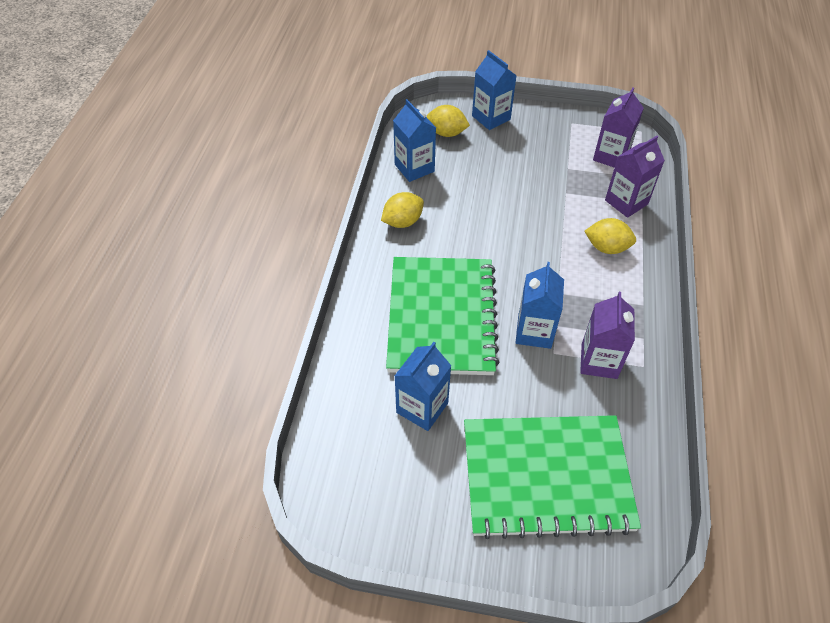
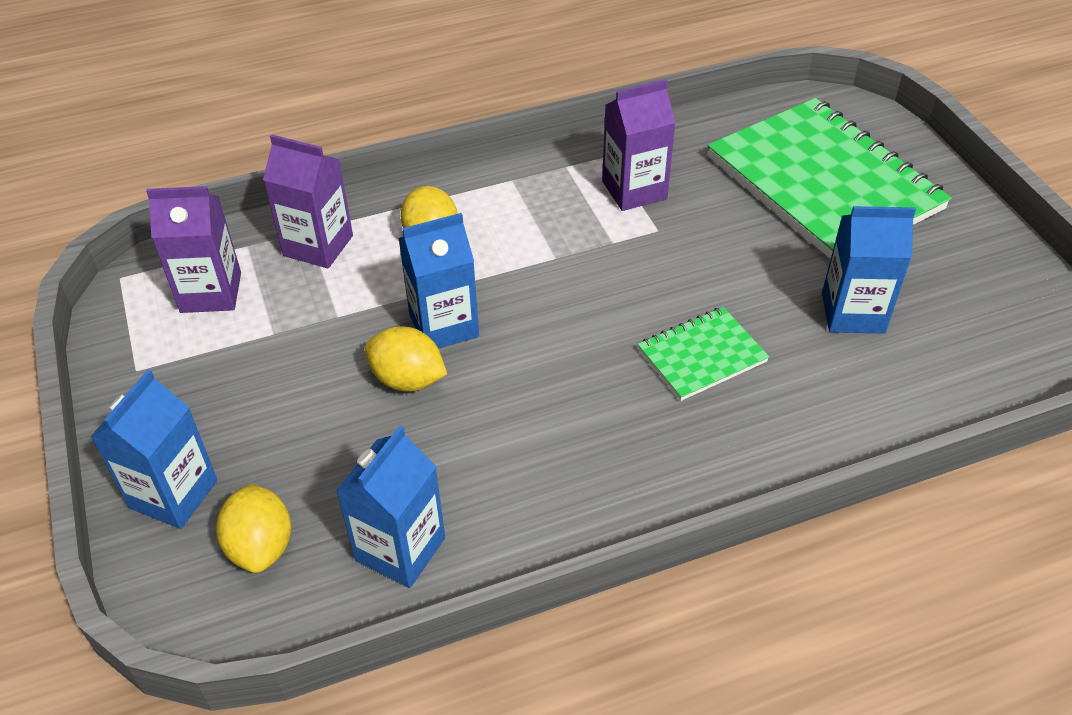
camera: 120 degrees left, 5 degrees down
(402, 222) = (553, 496): yellow lemon -> yellow lemon (408, 379)
(441, 317) = (702, 355): green notebook -> green notebook, size x0.47
(534, 332) = (641, 257): blue carton -> blue carton (444, 325)

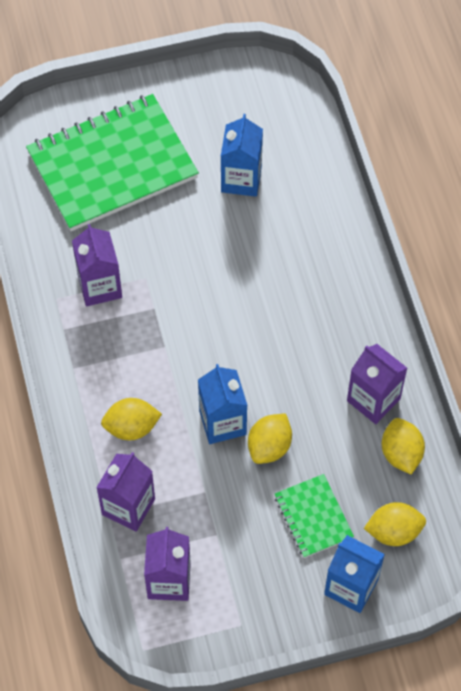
camera: 85 degrees left, 15 degrees up
(400, 549) = (401, 453): blue carton -> yellow lemon
(496, 504) = (373, 400): none -> purple carton
(702, 355) = (268, 271): green notebook -> green notebook (313, 517)

